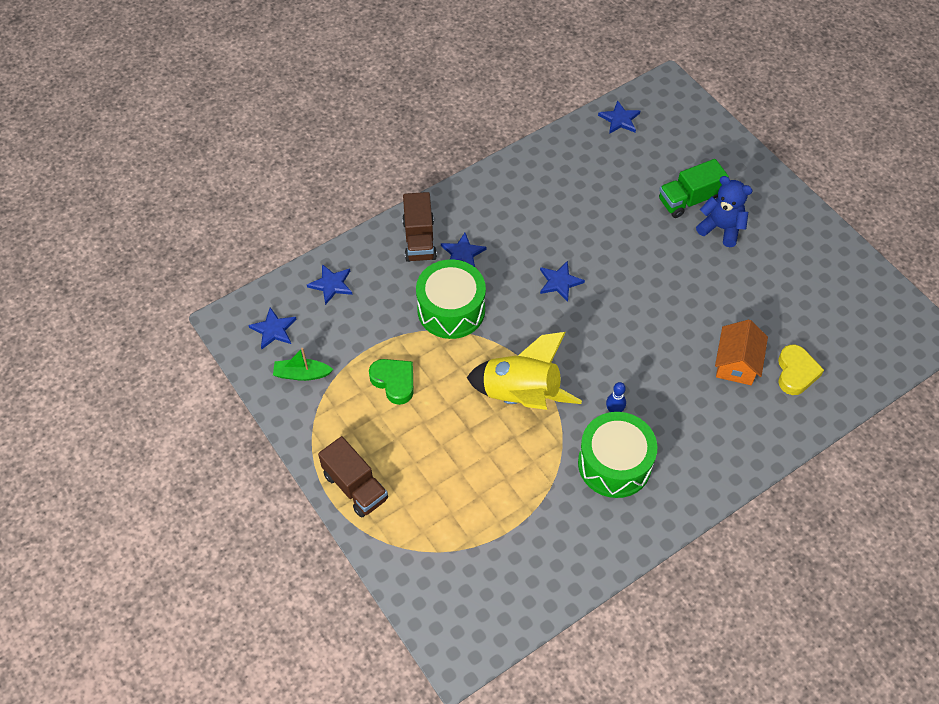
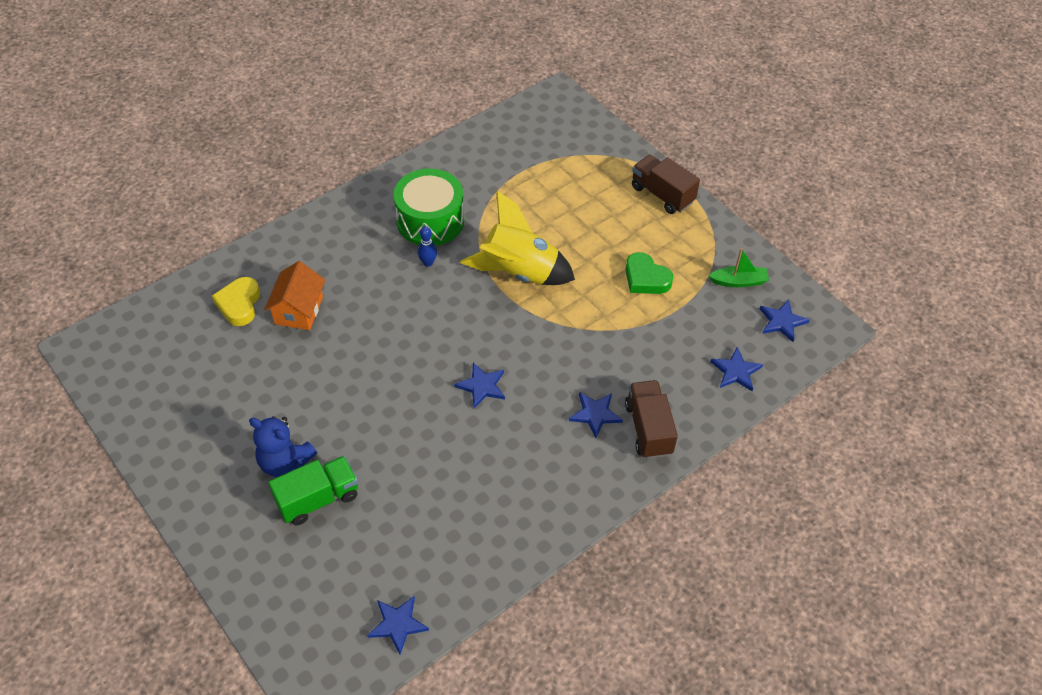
camera: 175 degrees right, 5 degrees down
(451, 310) = (599, 350): green drum -> none

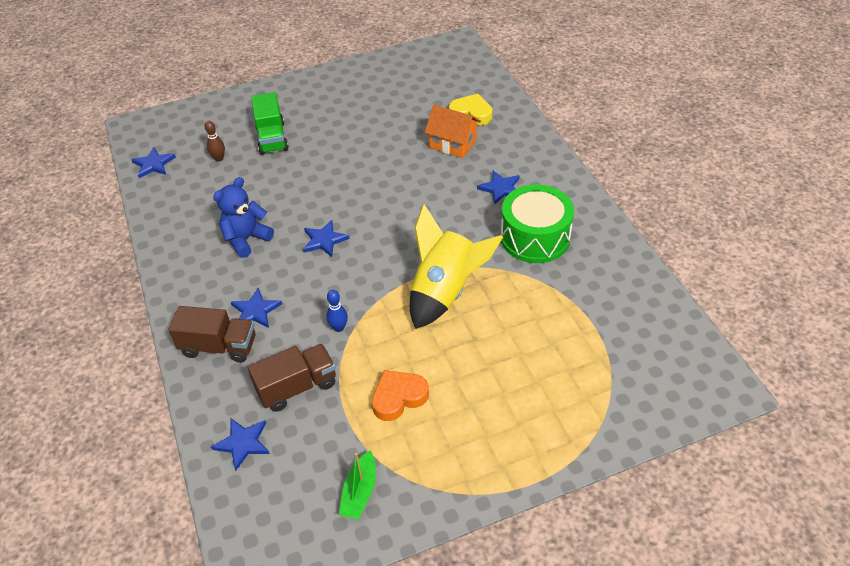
camera: 110 degrees right, 5 degrees down
(285, 462) = (312, 125): blue teddy bear -> blue teddy bear (246, 239)
(370, 546) = (219, 158): none -> brown bowling pin
(428, 263) = (479, 227): blue bowling pin -> blue bowling pin (339, 328)
(646, 278) = (398, 397): green heart -> orange heart
(662, 194) = (523, 454): brown truck -> brown truck (297, 387)
(782, 321) = (284, 517): blue star -> blue star (500, 188)

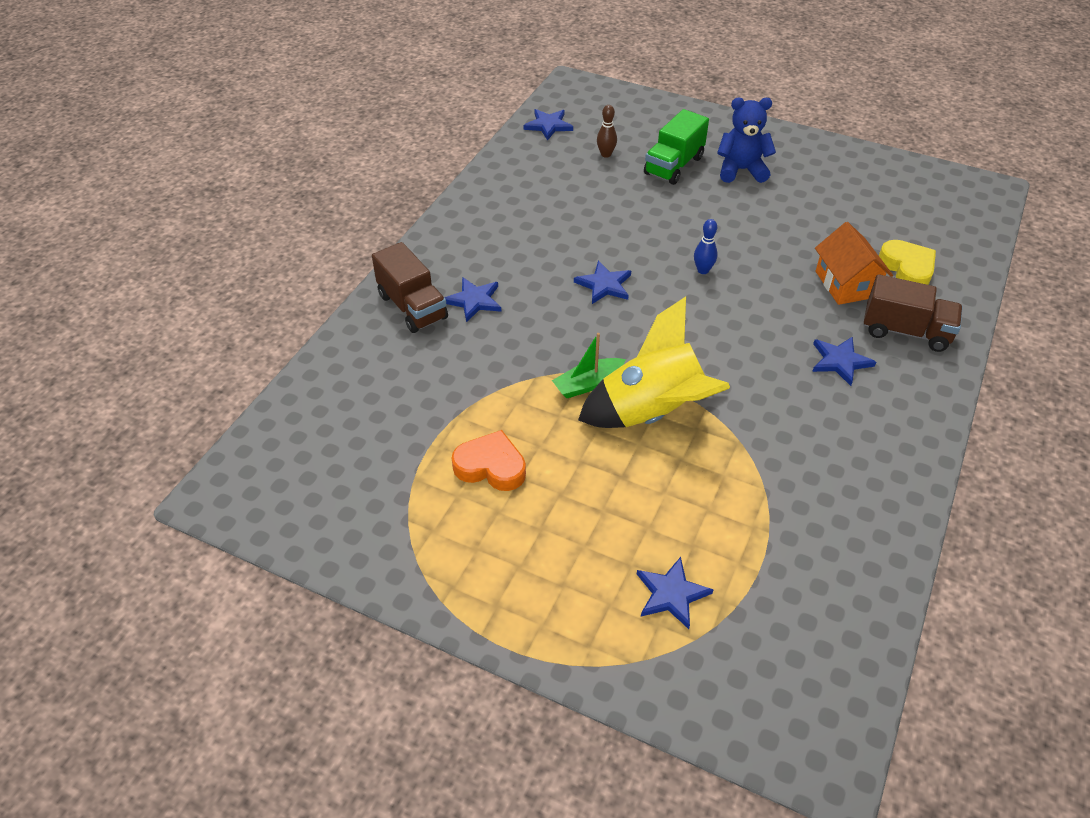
camera: 45 degrees right, 0 degrees up
(243, 443) = (334, 395): blue star -> blue star (671, 594)
(246, 239) = (542, 237): blue teddy bear -> blue teddy bear (741, 170)
(297, 387) = (426, 387): brown truck -> brown truck (905, 331)
(339, 328) = (520, 367): blue bowling pin -> blue bowling pin (703, 270)
(360, 492) = (362, 512): green boat -> green boat (588, 384)
(535, 237) = (813, 434): green drum -> none

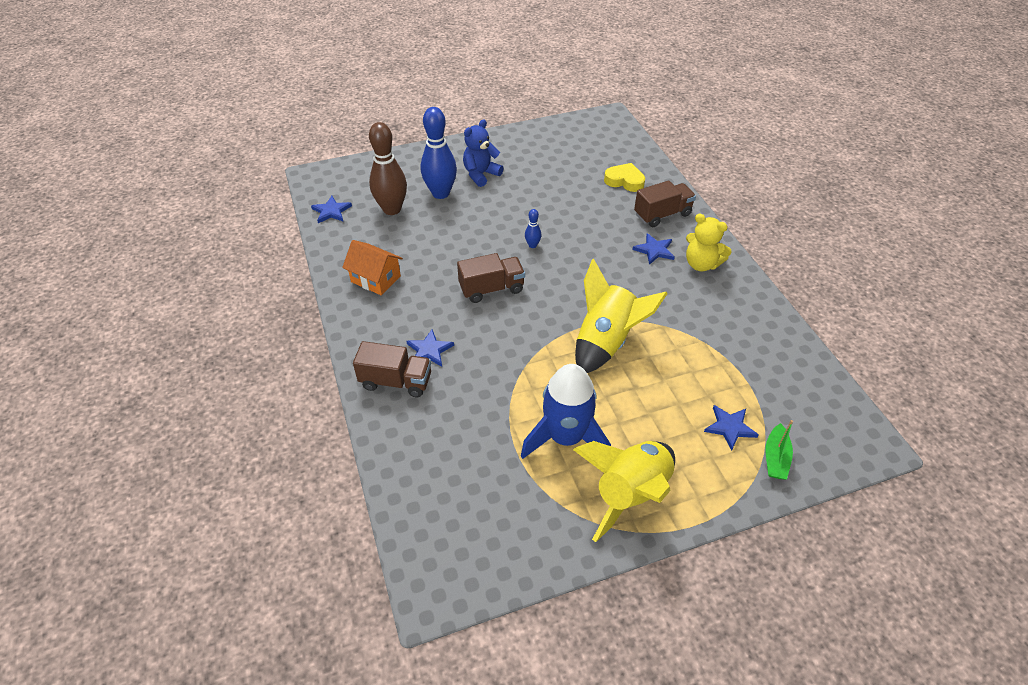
camera: 45 degrees left, 0 degrees up
(481, 563) = (630, 493): none -> yellow rocket
(491, 466) = (566, 438): orange heart -> blue rocket
(588, 384) = (555, 351): green boat -> green boat (775, 458)
(604, 285) = (491, 289): blue star -> brown truck
(606, 154) = (392, 209): brown bowling pin -> brown bowling pin, size x2.27
(674, 166) = (440, 193): green truck -> blue bowling pin
(846, 284) = (608, 207): orange house -> orange house (375, 279)
(881, 413) = (701, 264): none -> yellow teddy bear

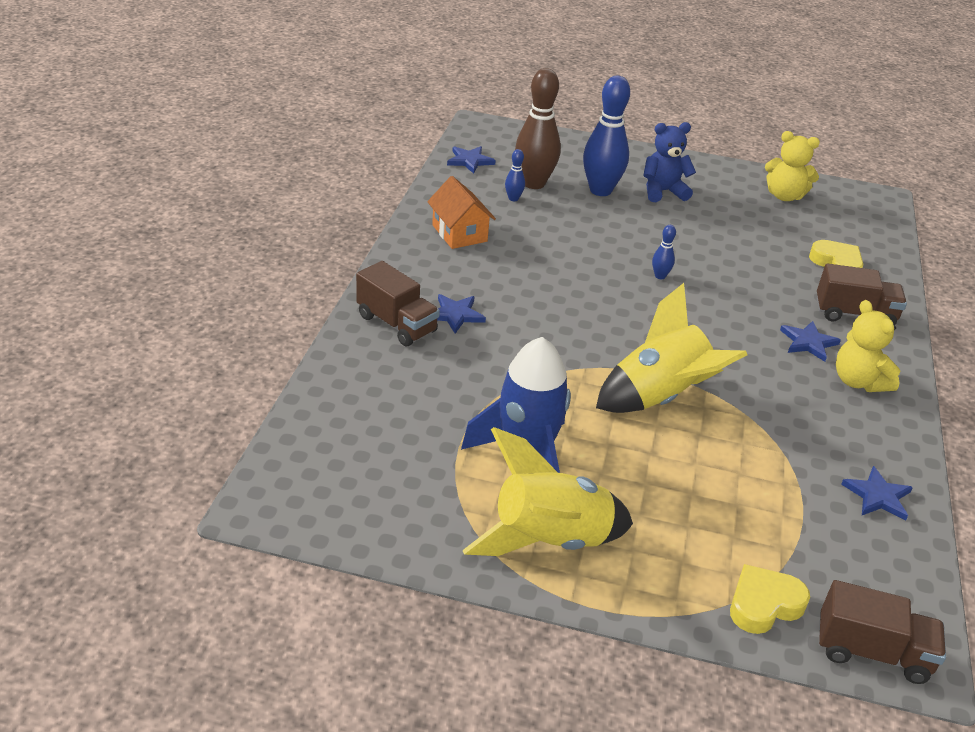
camera: 30 degrees right, 10 degrees down
(388, 229) = (513, 198): none -> blue bowling pin
(491, 289) = (574, 293): brown truck -> brown truck (872, 652)
(555, 142) = (784, 196): none -> yellow teddy bear
(730, 427) = (733, 546): blue star -> blue star (877, 496)
(775, 458) = (764, 604): green boat -> yellow heart

